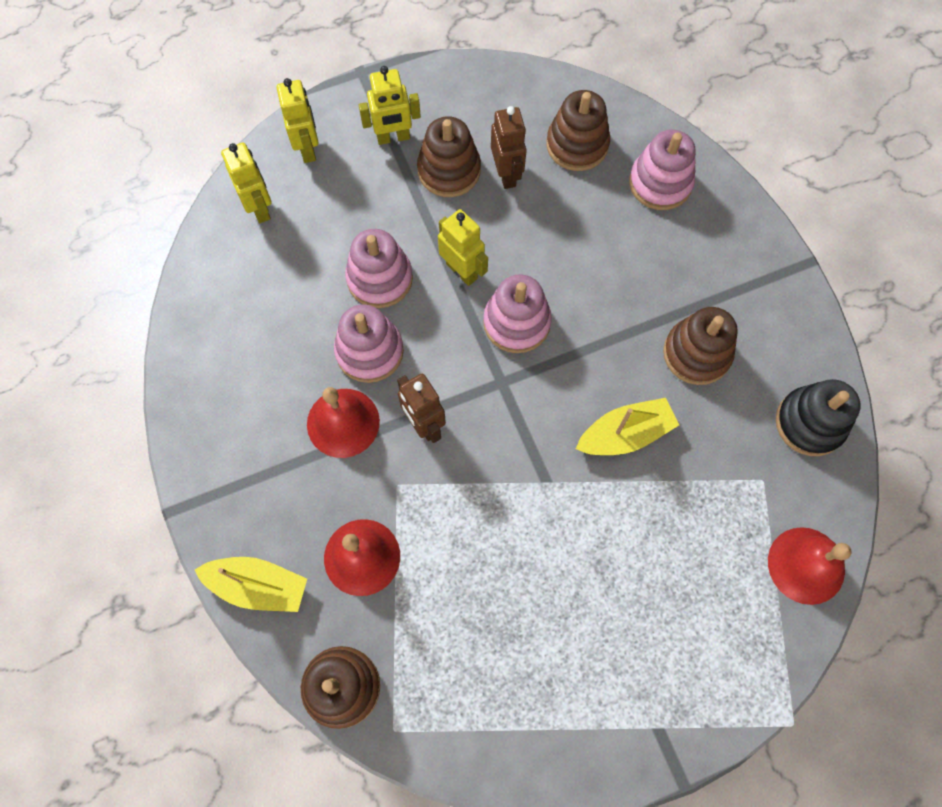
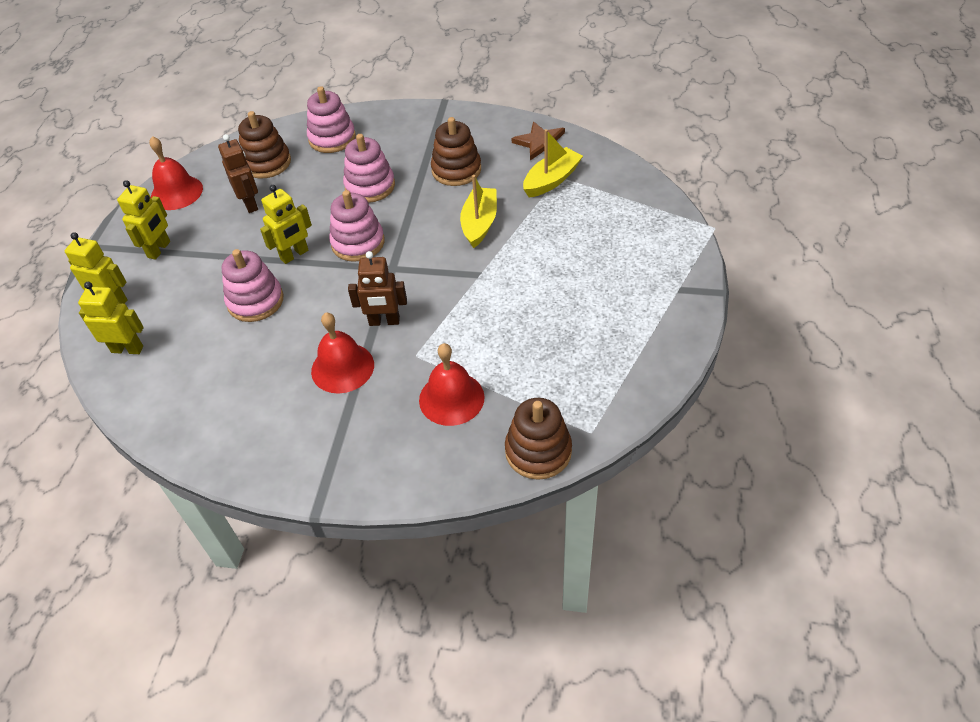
camera: 55 degrees left, 20 degrees down
(258, 586) = (423, 474): yellow boat -> yellow boat (551, 180)
(369, 351) = (303, 330): pink stacking toy -> pink stacking toy (370, 186)
(449, 170) = (216, 231): brown stacking toy -> none
(462, 271) = (294, 255): yellow robot -> yellow robot turned 150 degrees clockwise
(506, 174) = (250, 204): brown robot -> brown robot turned 45 degrees clockwise
(806, 565) = (624, 181): red bell -> red bell (176, 192)
(809, 423) = (540, 143): black stacking toy -> brown star

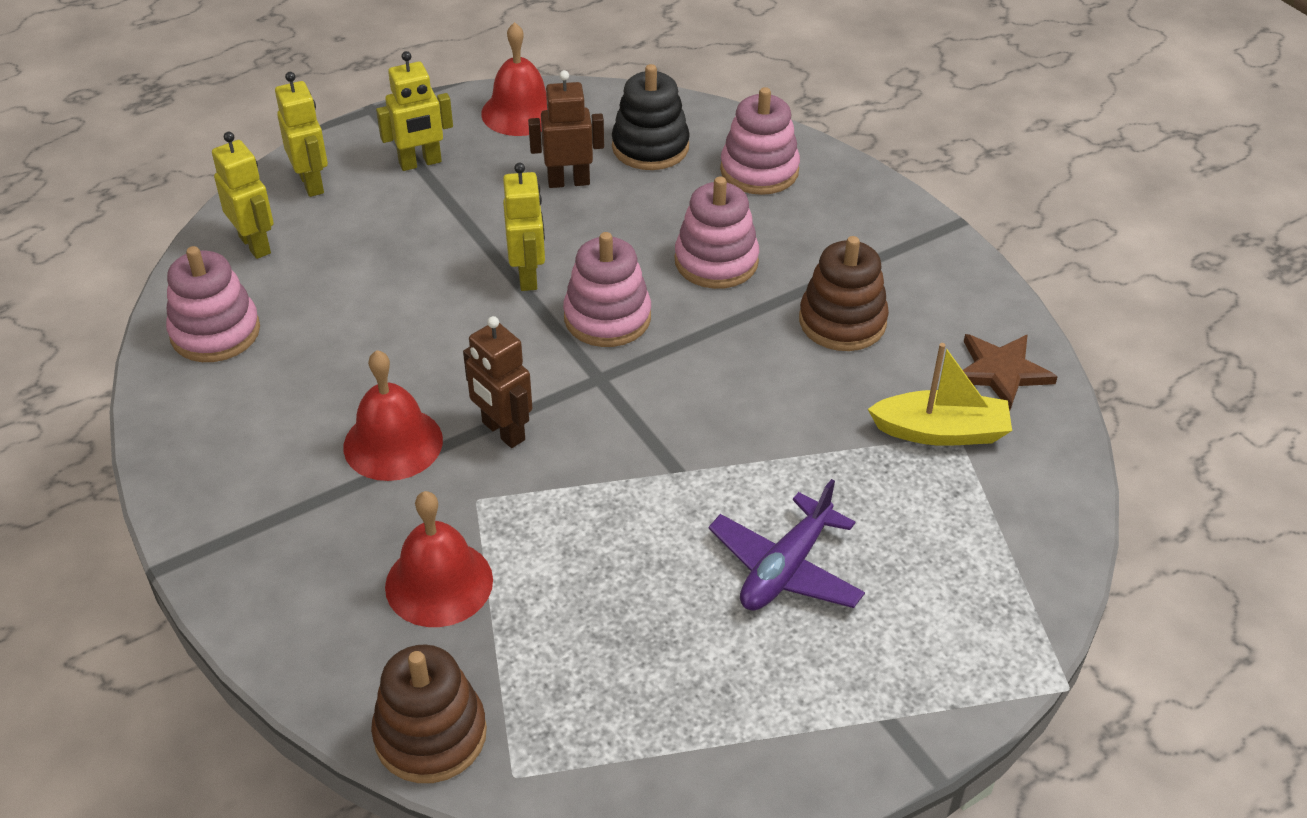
camera: 45 degrees right, 5 degrees down
(250, 204) = (568, 182): brown robot -> brown robot turned 120 degrees counterclockwise
(255, 301) = (422, 295): pink stacking toy -> pink stacking toy (215, 332)
(267, 163) = (650, 147): brown stacking toy -> black stacking toy
(294, 255) = (528, 276): yellow robot -> yellow robot turned 105 degrees counterclockwise
(479, 223) = (770, 410): yellow boat -> none
(571, 272) = (785, 569): none -> purple plane

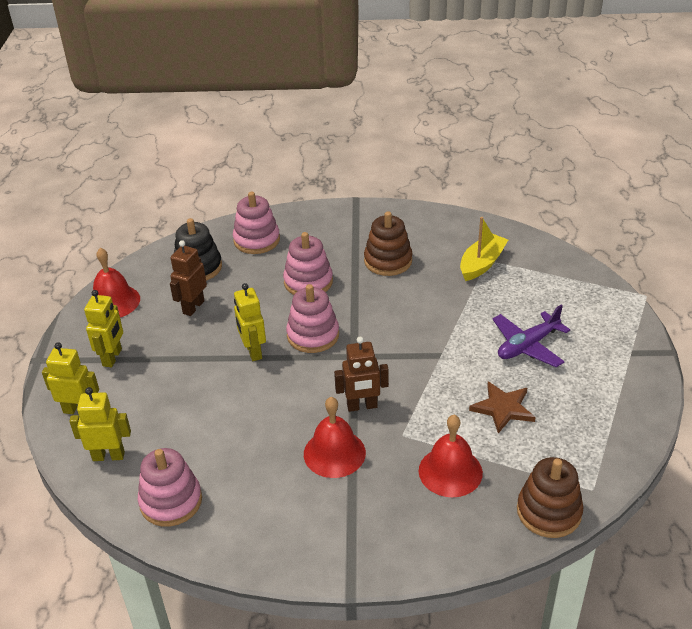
camera: 55 degrees left, 5 degrees down
(528, 276) = (253, 351): yellow robot -> yellow robot turned 135 degrees counterclockwise
(785, 569) = (527, 346): purple plane -> purple plane turned 75 degrees clockwise
(1001, 371) = (460, 231): brown star -> brown star (503, 408)

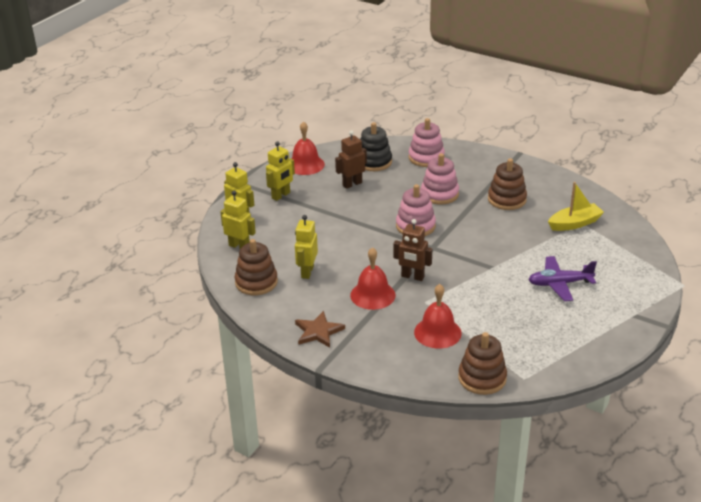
camera: 30 degrees right, 5 degrees down
(171, 501) = (256, 282): pink stacking toy -> brown stacking toy
(253, 351) = (369, 222): yellow robot -> yellow robot (307, 272)
(503, 408) = (506, 312): brown star -> brown star (318, 331)

